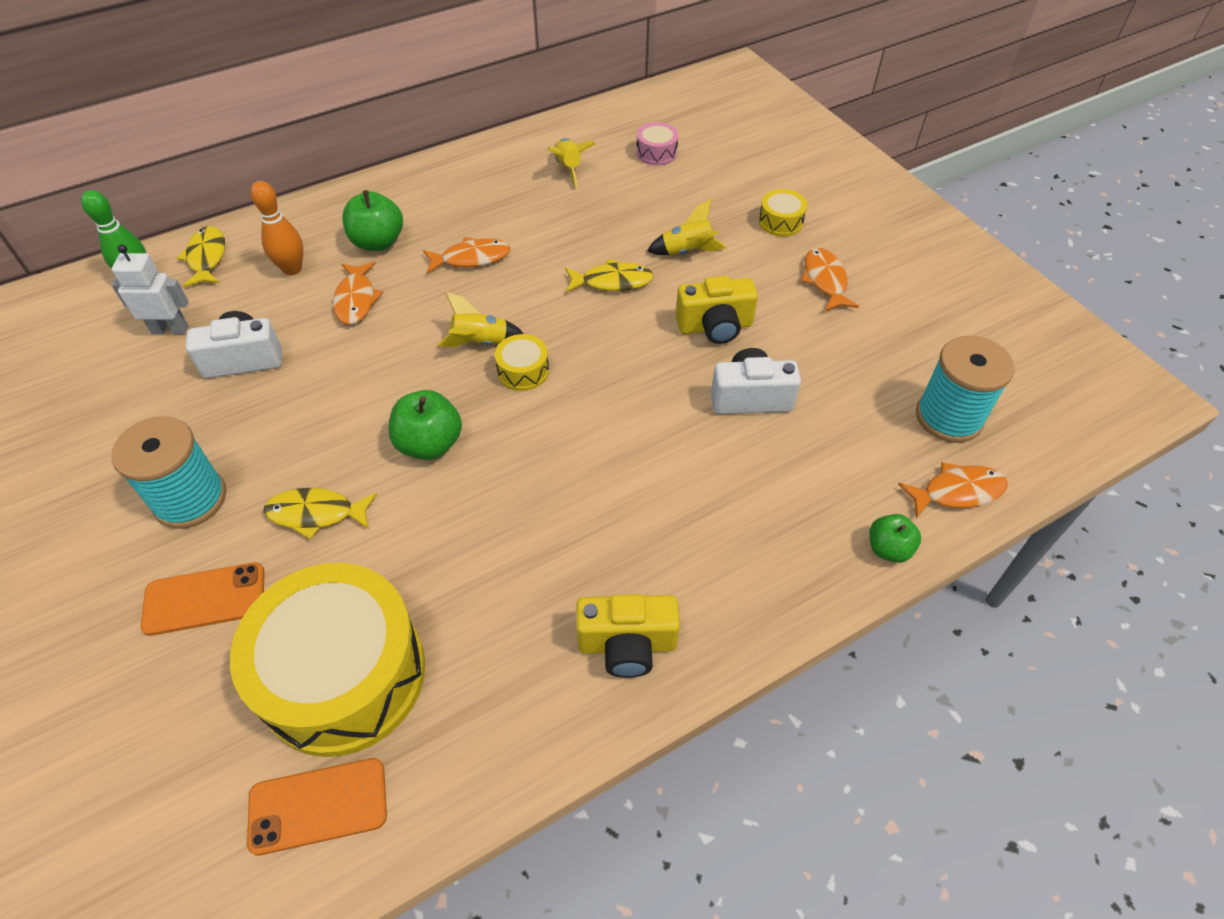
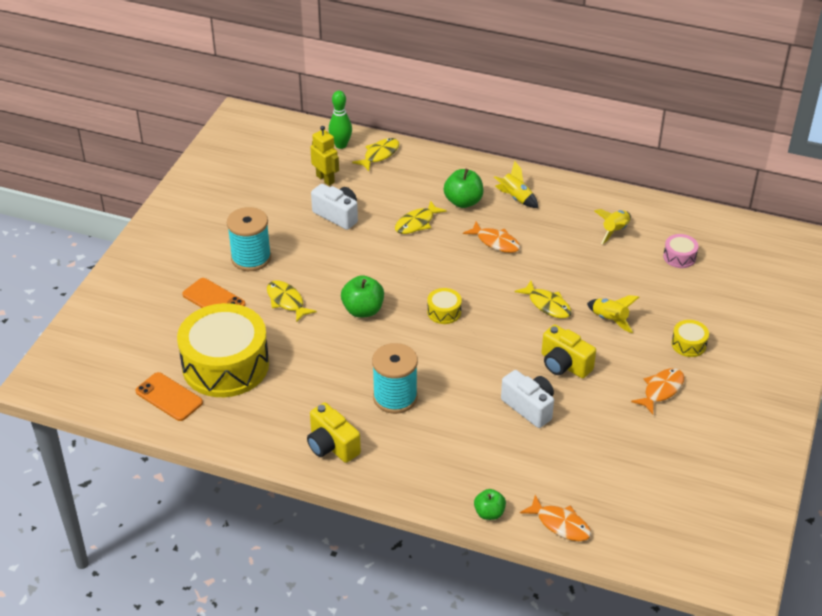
camera: 50 degrees right, 10 degrees down
(170, 329) = (325, 179): white robot -> yellow robot
(292, 269) = (408, 187): orange bowling pin -> none
(356, 300) = (417, 223): orange fish -> yellow fish
(480, 342) = (443, 285): yellow rocket -> yellow rocket (515, 198)
(949, 417) = (613, 496): turquoise spool -> turquoise spool (395, 397)

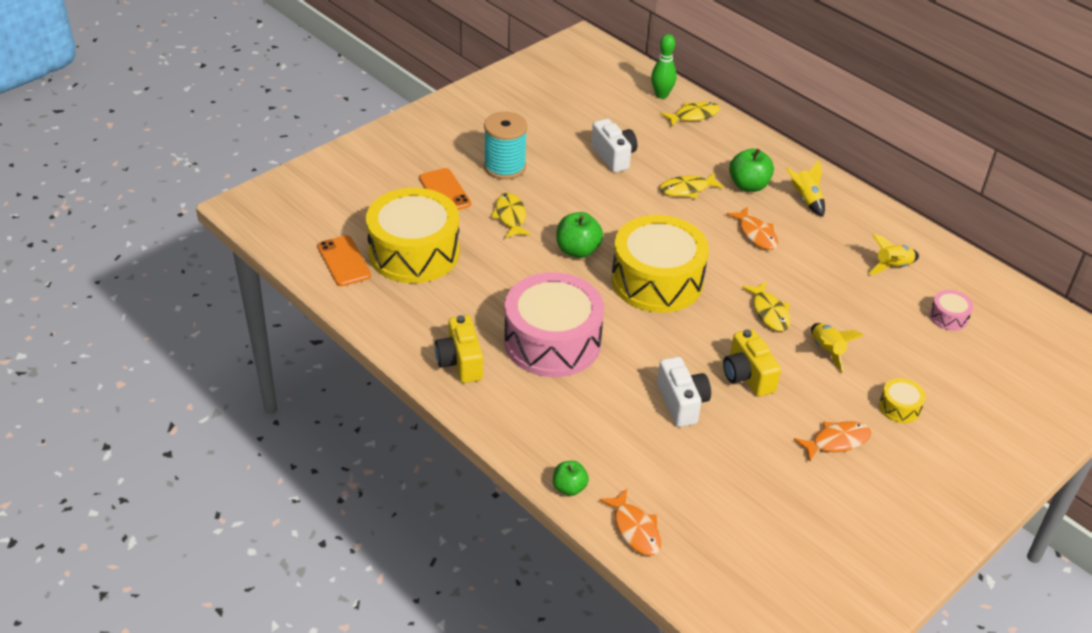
camera: 25 degrees right, 0 degrees up
(325, 179) = (625, 120): yellow robot -> none
(395, 397) = (552, 342): turquoise spool -> pink drum
(444, 312) = (657, 280): yellow drum -> yellow drum, size x2.45

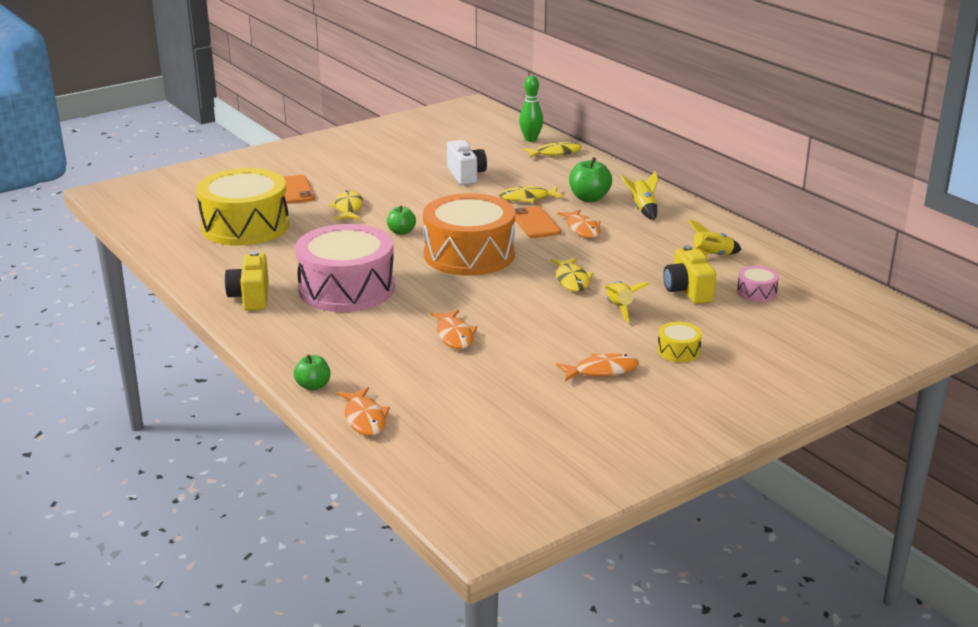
camera: 10 degrees right, 15 degrees down
(344, 261) = (177, 229): orange phone -> orange phone (535, 223)
(504, 167) = (358, 178): turquoise spool -> none
(578, 250) = (401, 232): green apple -> green apple, size x0.64
(657, 280) = (469, 254): yellow drum -> orange drum
(681, 403) = (454, 335): white camera -> orange fish
(747, 376) = (530, 321): yellow camera -> yellow camera (687, 291)

